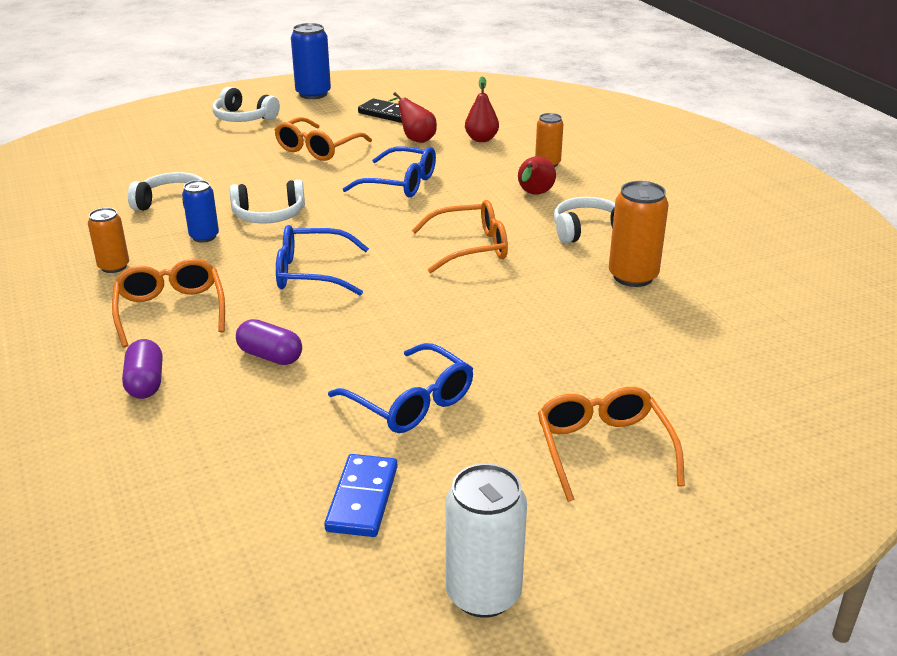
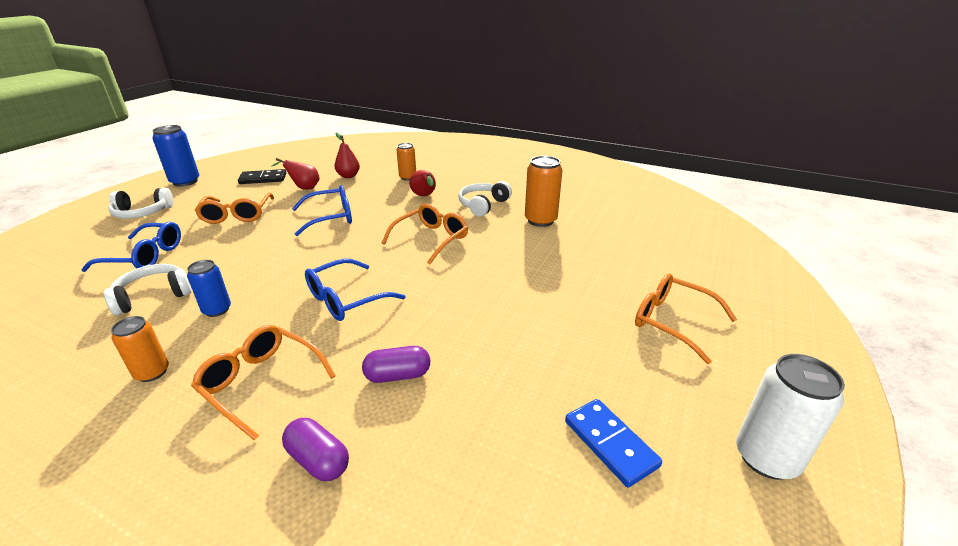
camera: 40 degrees left, 0 degrees up
(269, 215) = (256, 272): white headphones -> none
(411, 402) = (538, 354): blue glasses -> blue glasses (145, 256)

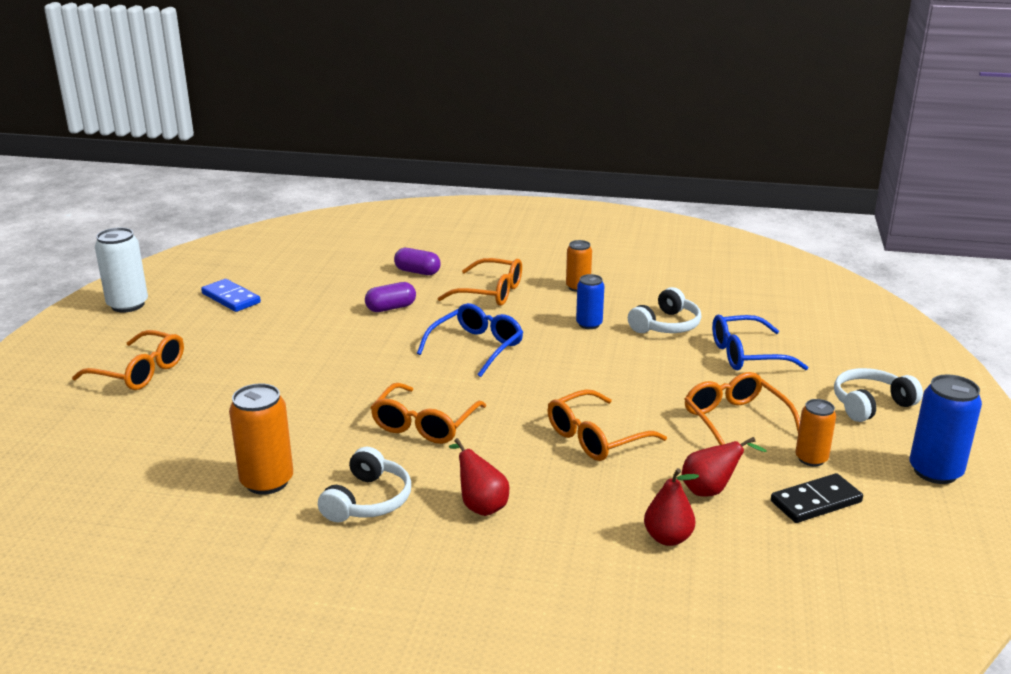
camera: 165 degrees right, 5 degrees down
(330, 217) = (596, 437): blue glasses -> orange glasses
(407, 177) = (546, 554): orange can -> orange can (811, 459)

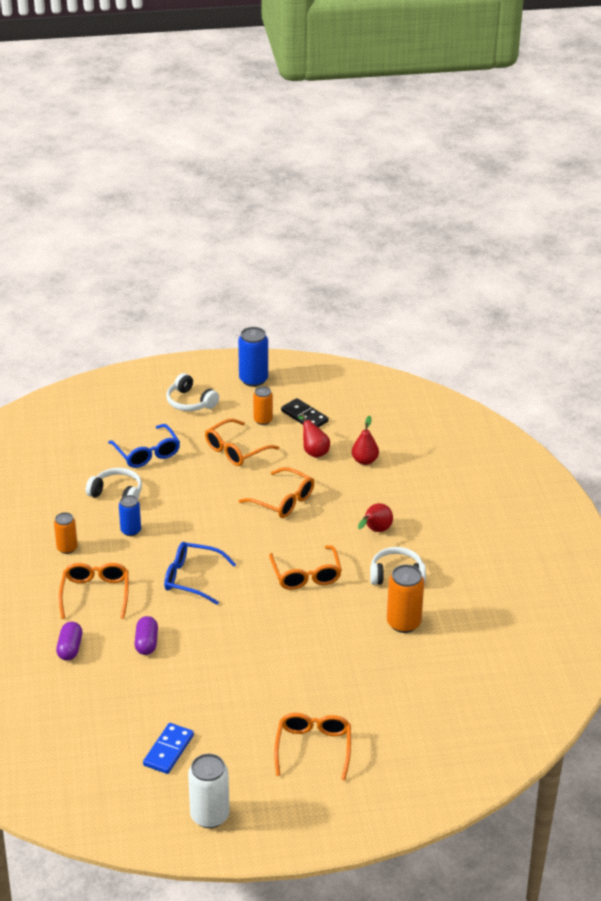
camera: 110 degrees left, 10 degrees up
(391, 308) = (146, 643): purple capsule -> purple capsule turned 45 degrees clockwise
(424, 424) = (306, 575): orange glasses -> orange glasses turned 75 degrees clockwise

